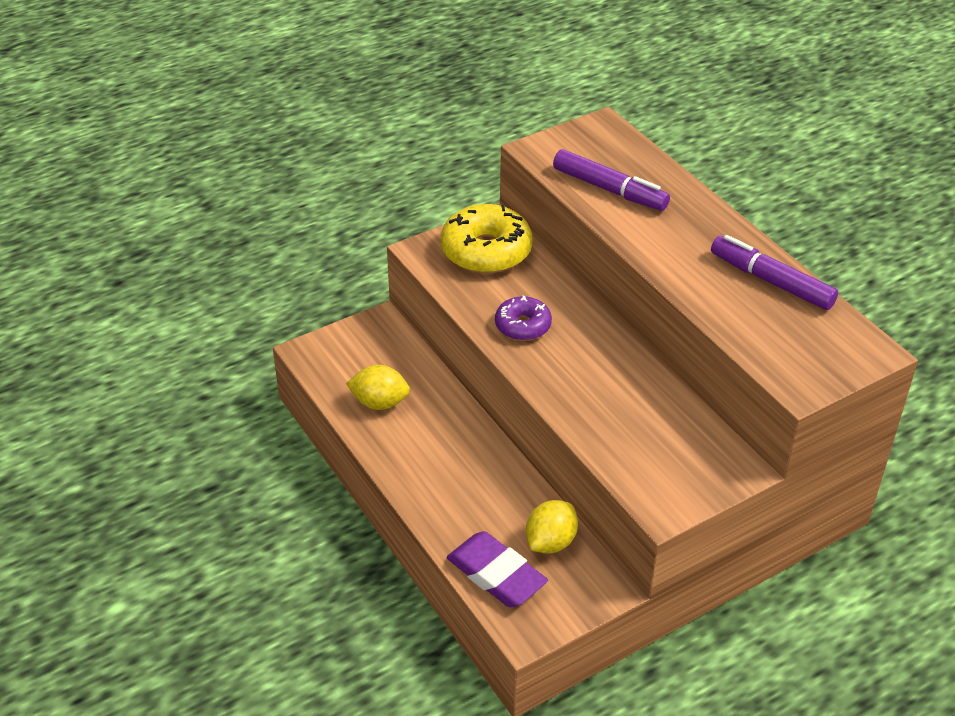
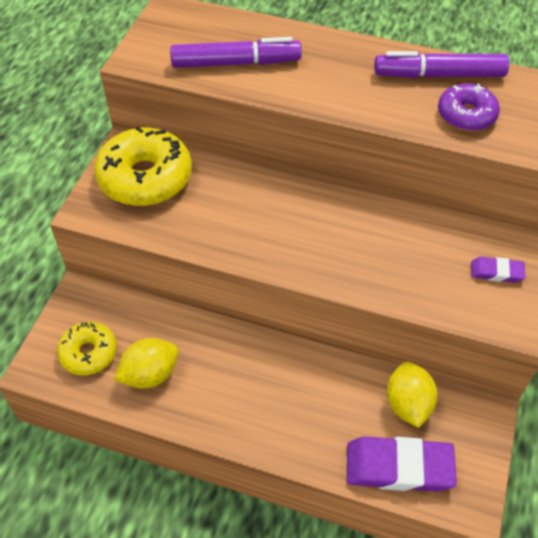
camera: 40 degrees left, 10 degrees up
(351, 363) = (89, 353): none -> yellow donut
(523, 326) = (244, 228): purple donut -> purple donut (466, 115)
(691, 469) = (496, 272): none -> purple eraser

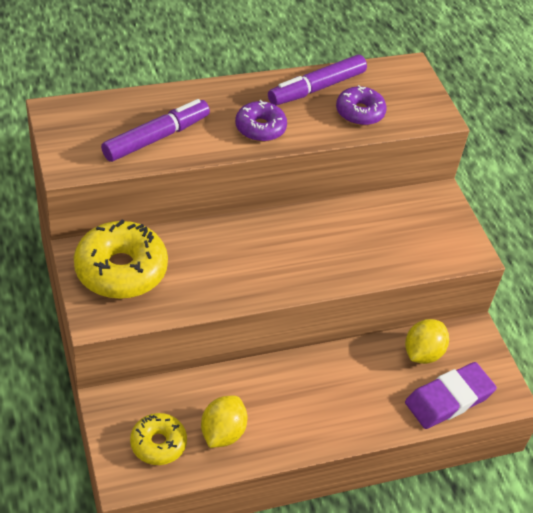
camera: 40 degrees left, 5 degrees down
(344, 91) = (260, 128): none -> purple donut
(408, 404) = (422, 353): yellow lemon -> yellow lemon turned 75 degrees clockwise
(496, 272) = (435, 223): purple eraser -> none

